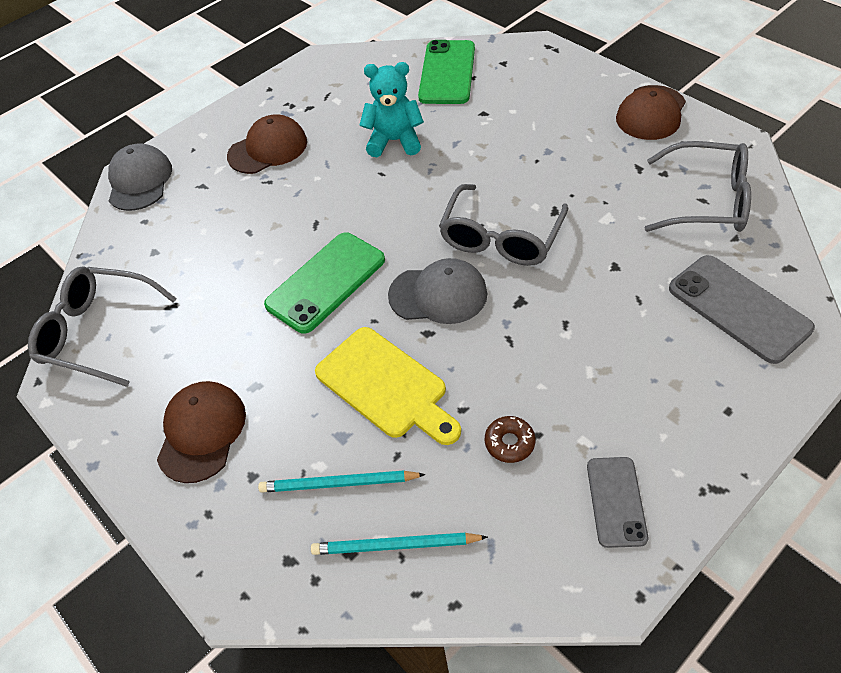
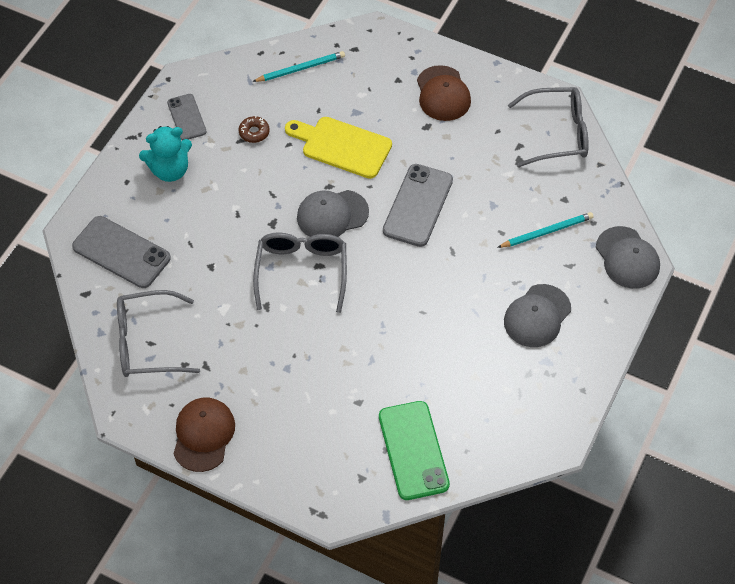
camera: 155 degrees right, 5 degrees up
(268, 149) = (537, 316): brown cap -> grey cap
(326, 282) = (418, 205): green phone -> grey phone
(338, 484) = (345, 88): turquoise pencil -> turquoise pencil (547, 232)
(394, 141) = (427, 350): turquoise teddy bear -> turquoise teddy bear (170, 170)

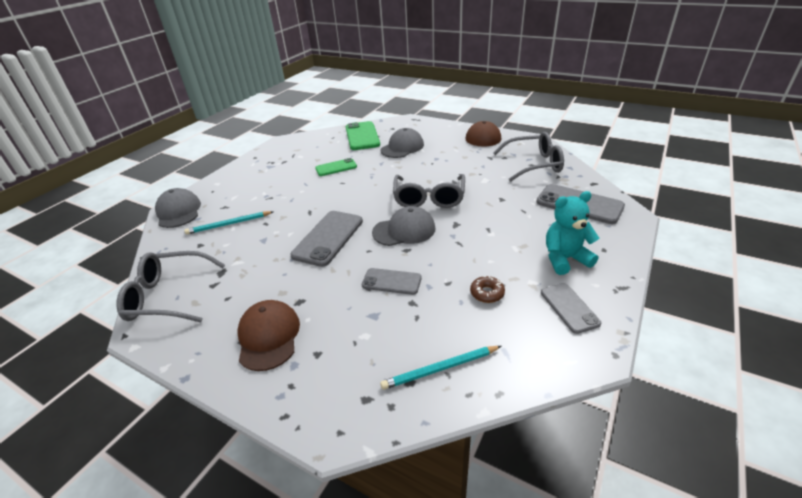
camera: 175 degrees left, 20 degrees down
(342, 146) = (391, 281): yellow cutting board -> grey phone
(439, 351) = (336, 167): none -> green phone
(537, 316) = (264, 183): grey cap -> grey cap (402, 147)

